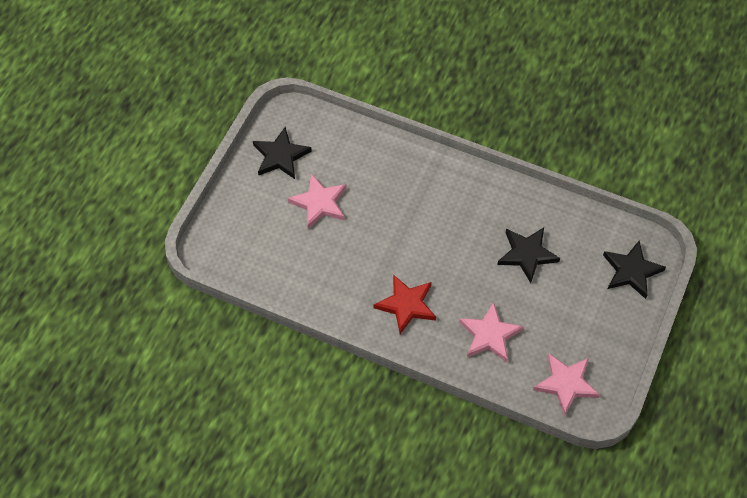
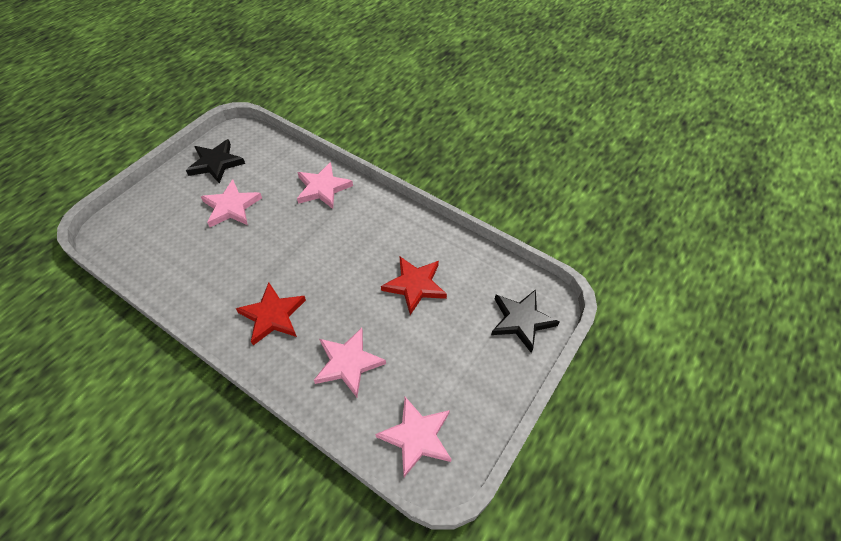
camera: 10 degrees right, 5 degrees down
(404, 167) = (323, 188): none -> pink star
(527, 254) = (415, 285): black star -> red star

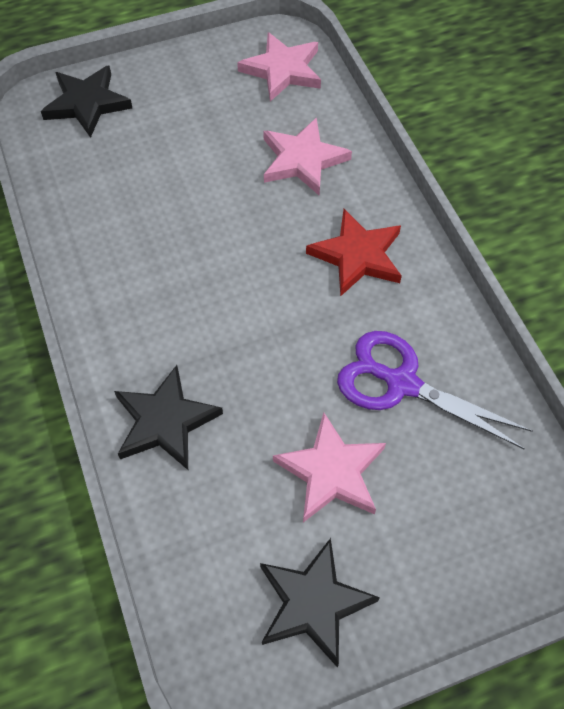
camera: 145 degrees left, 5 degrees up
(213, 260) = (401, 383): none -> purple scissors
(323, 188) = (165, 421): pink star -> black star
(415, 285) = (162, 199): red star -> none

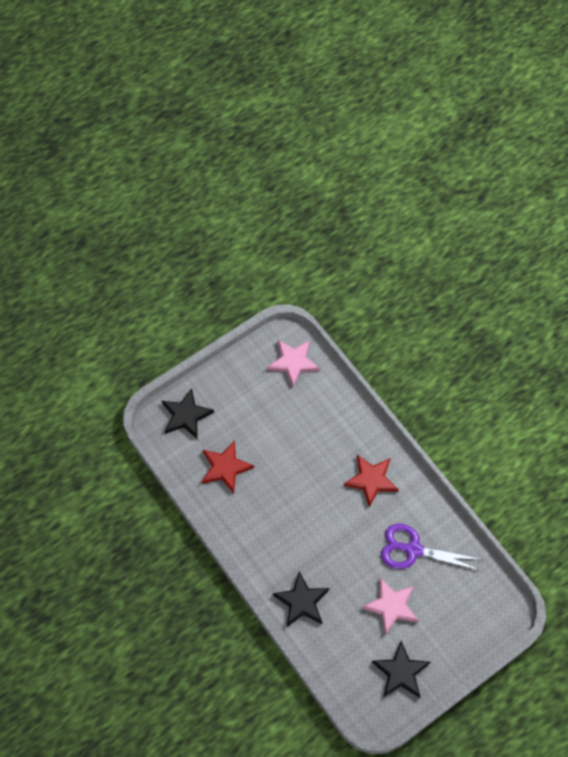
camera: 15 degrees left, 5 degrees up
(118, 185) = (225, 467): none -> red star
(303, 160) = (324, 424): pink star -> none

